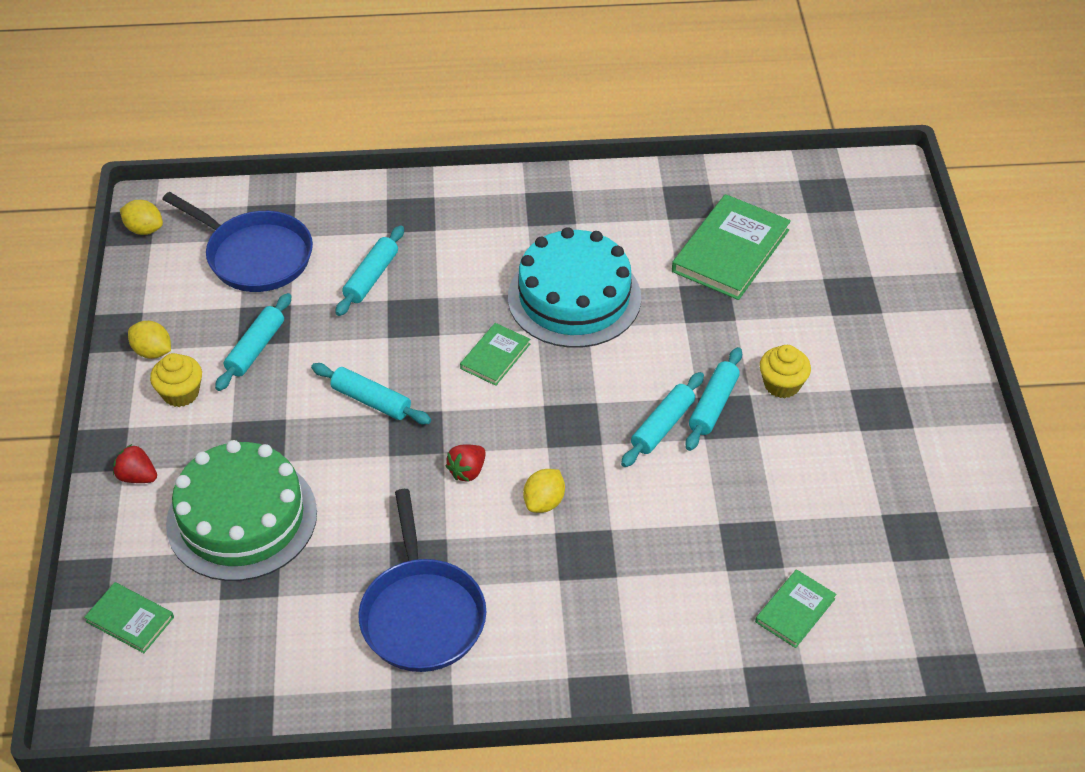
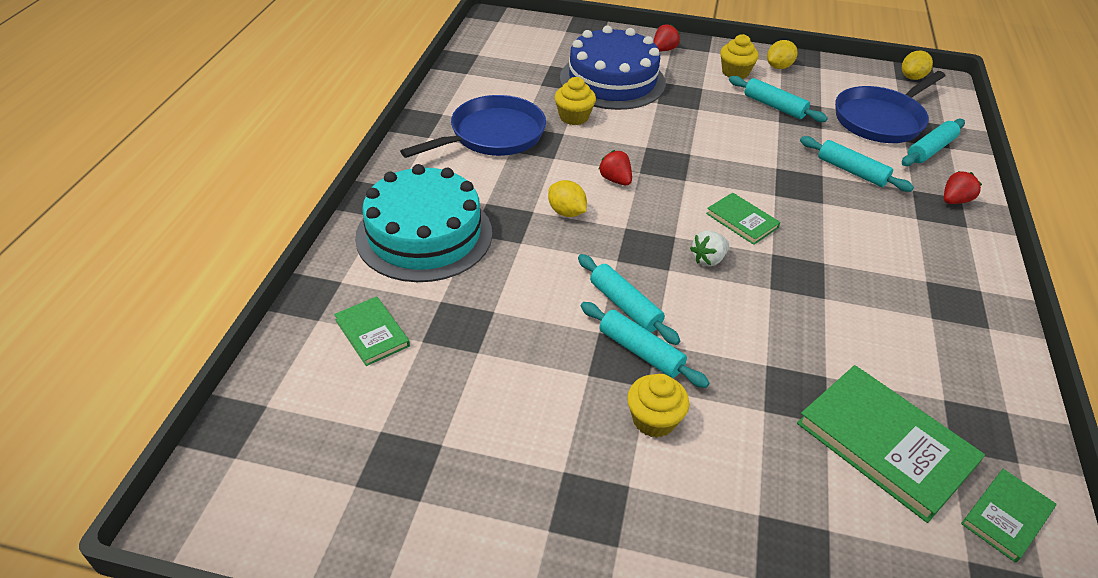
camera: 105 degrees right, 5 degrees down
(130, 619) = (551, 36): green book -> green book (1006, 516)
(242, 518) = (612, 80): green cake -> blue cake
(348, 539) = (574, 117): none -> yellow cupcake
(371, 400) = (706, 148): turquoise rolling pin -> turquoise rolling pin (930, 150)
(394, 203) = (954, 200): none -> red strawberry
(422, 614) = (492, 135): blue pan -> blue pan turned 135 degrees clockwise
(568, 375) = (708, 259): none -> white strawberry
(574, 297) = (814, 288): turquoise cake -> turquoise cake (424, 234)

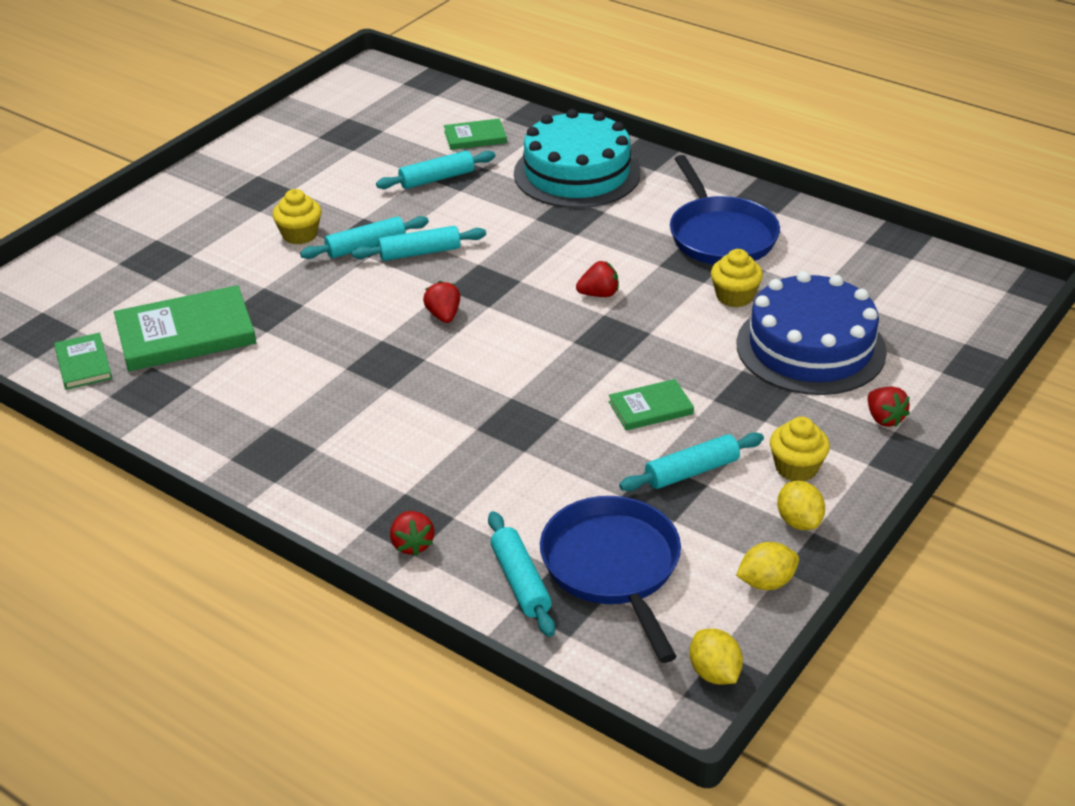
camera: 115 degrees right, 5 degrees down
(566, 212) = (564, 252): yellow lemon -> yellow lemon (766, 582)
(708, 259) = (443, 315): white strawberry -> red strawberry
(742, 220) = (484, 357): green book -> green book (650, 408)
(852, 171) = (517, 479): turquoise rolling pin -> turquoise rolling pin (437, 179)

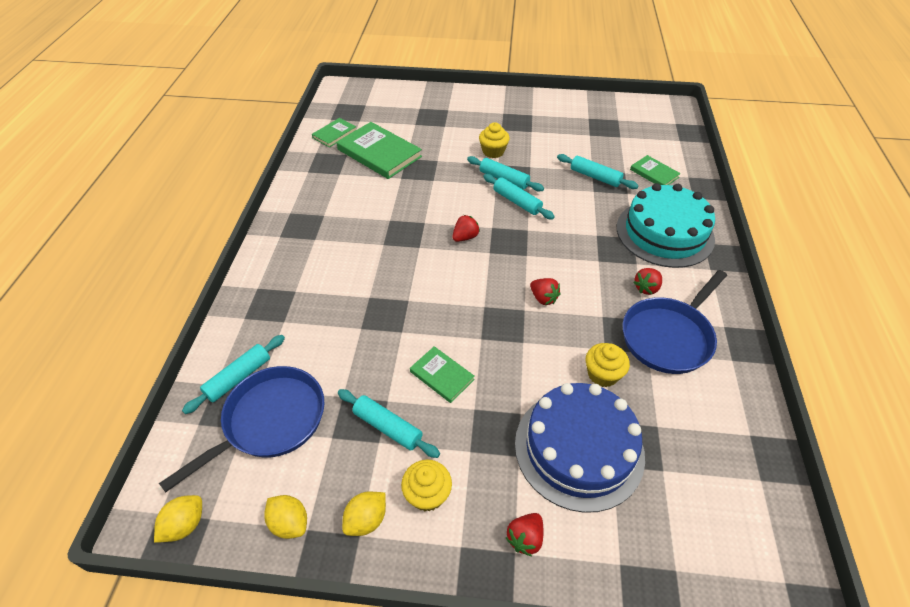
camera: 60 degrees right, 10 degrees up
(412, 544) = (252, 313): red strawberry -> red strawberry (646, 288)

